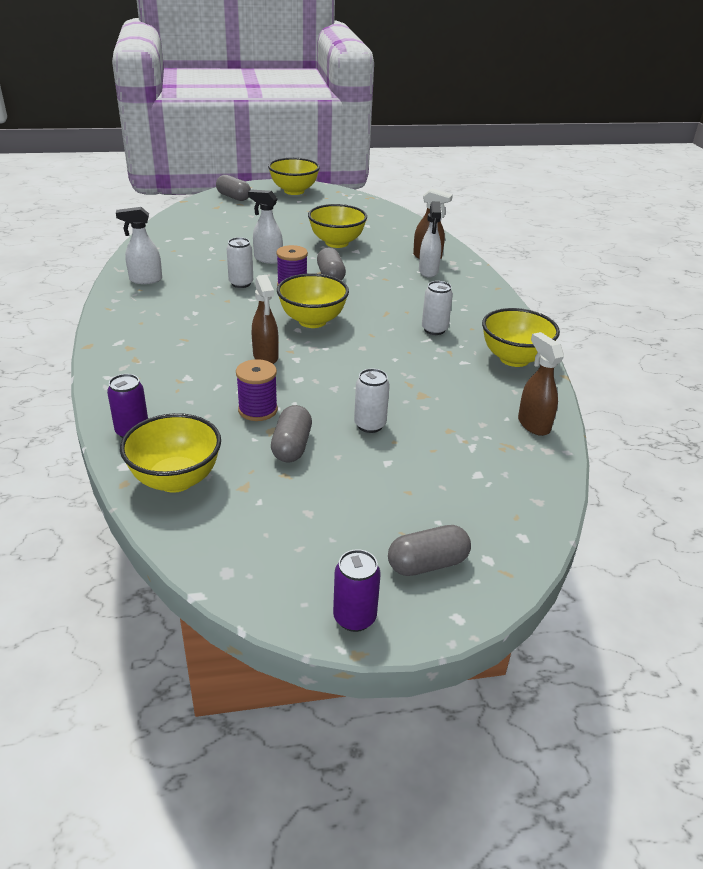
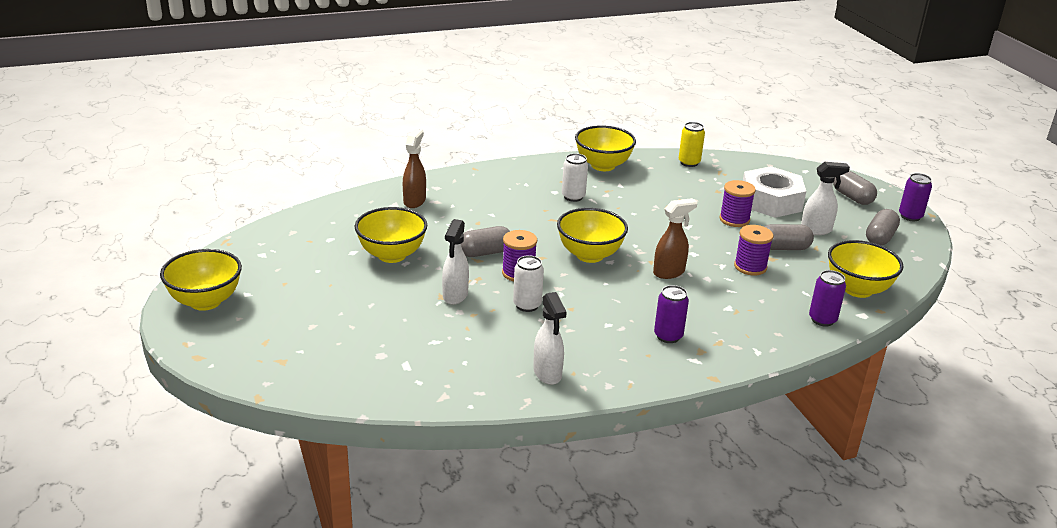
camera: 100 degrees left, 5 degrees down
(160, 336) = (668, 336): none -> purple can
(233, 197) = (237, 351): grey capsule -> grey capsule (880, 237)
(370, 425) = (734, 219): white can -> purple spool
(418, 470) = (771, 201): none -> white nut
(428, 271) = (452, 200): white spray bottle -> white spray bottle (816, 230)
(533, 424) = (689, 163): brown spray bottle -> yellow can

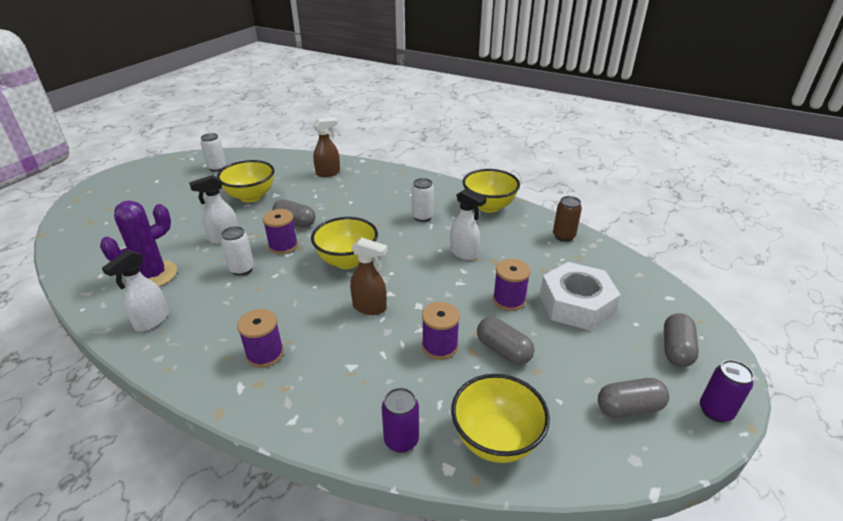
camera: 50 degrees right, 5 degrees up
(205, 301) = (136, 175): yellow bowl -> none
(284, 250) = (217, 168): none -> white can
(466, 352) = (153, 275): none -> purple cactus
(668, 336) = (265, 354): purple can -> purple spool
(689, 163) = (563, 236): yellow can -> brown can
(816, 230) = (569, 356): white spray bottle -> white spray bottle (464, 253)

